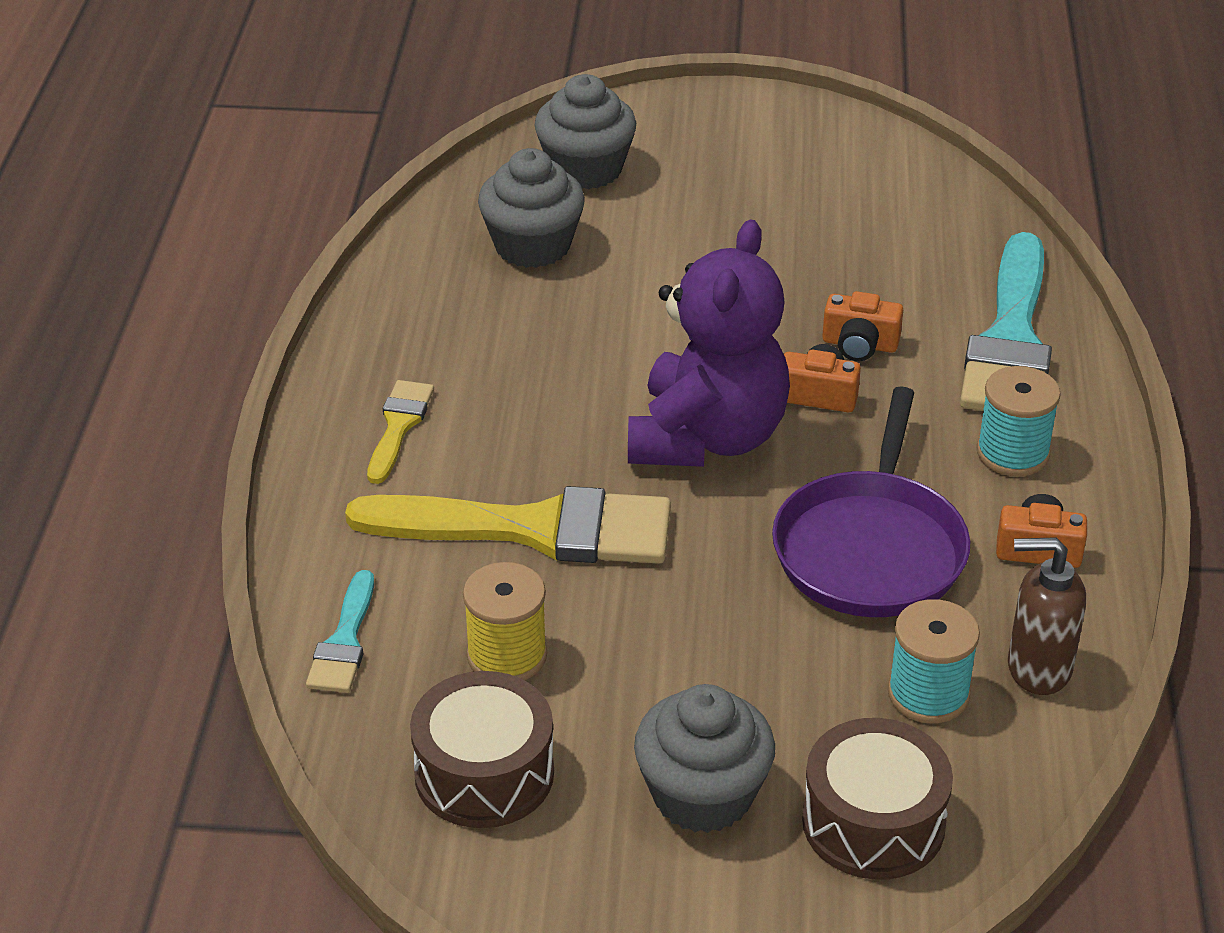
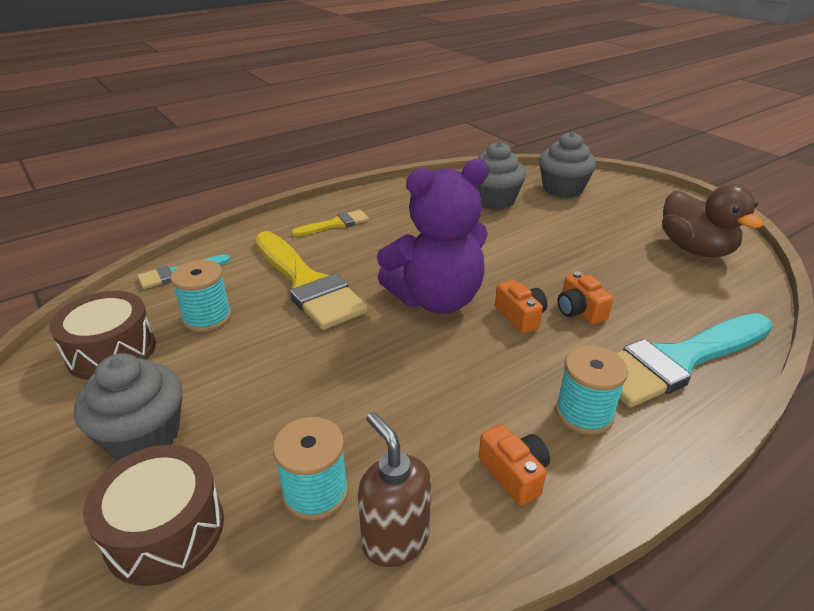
camera: 50 degrees right, 5 degrees down
(507, 655) = (207, 318): yellow spool -> turquoise spool
(854, 178) = (695, 249): none -> brown duck
(871, 549) = (422, 397): purple pan -> none

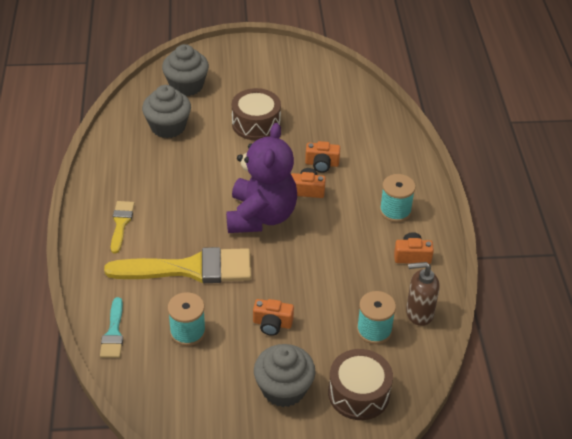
camera: 60 degrees left, 10 degrees up
(111, 351) = (186, 390): brown drum -> brown drum (256, 124)
(261, 378) = (272, 323): none -> orange camera
(677, 361) = (387, 156): turquoise brush -> none
(695, 249) = (308, 80): brown duck -> none

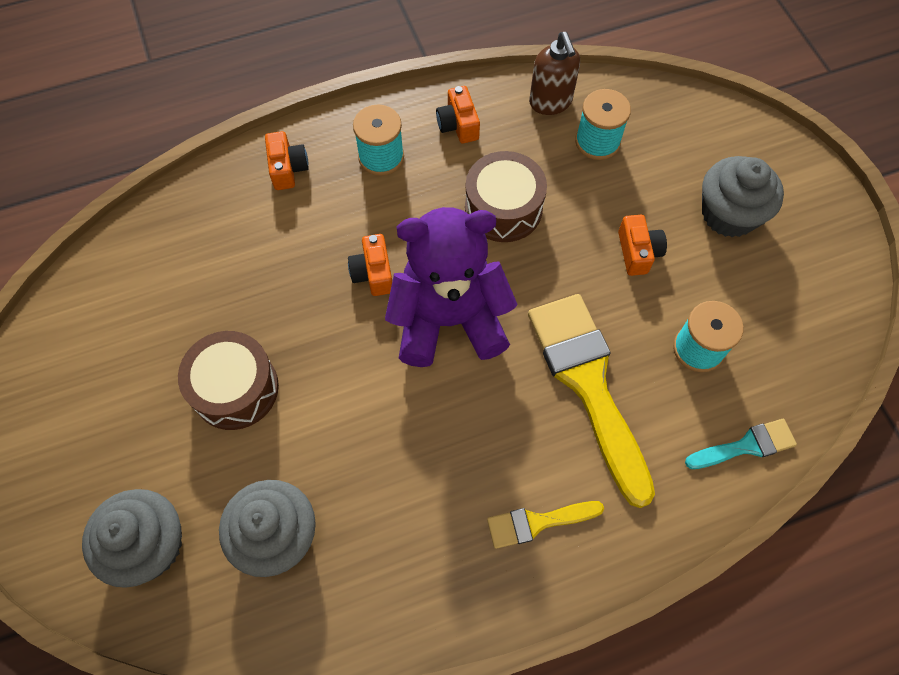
camera: 105 degrees left, 20 degrees up
(322, 164) = (309, 267): orange camera -> orange camera (287, 168)
(359, 393) = (696, 139): brown drum -> brown drum (503, 208)

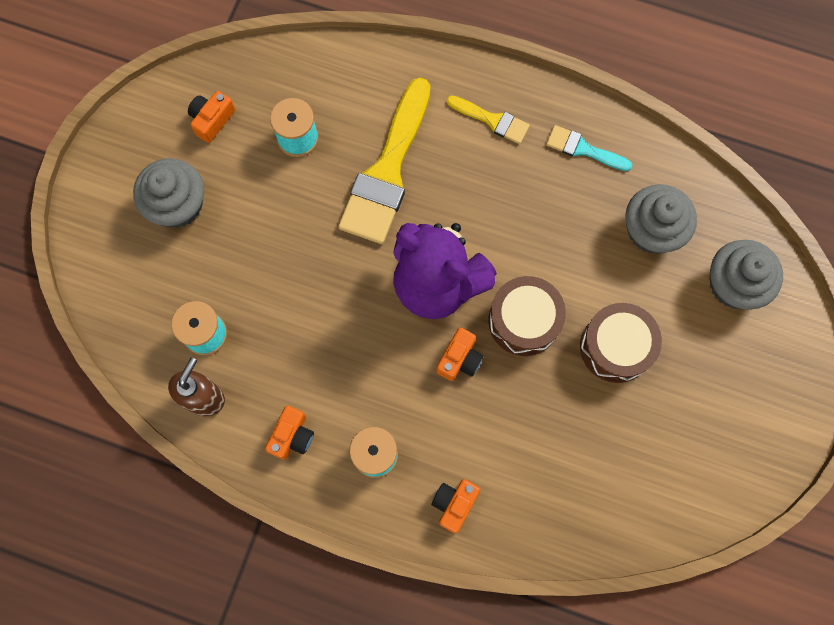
camera: 140 degrees left, 10 degrees up
(503, 208) = (325, 336): brown drum -> brown drum (524, 321)
(637, 252) = (267, 228): orange camera -> orange camera (212, 120)
(746, 445) = (331, 66): turquoise brush -> turquoise brush (583, 149)

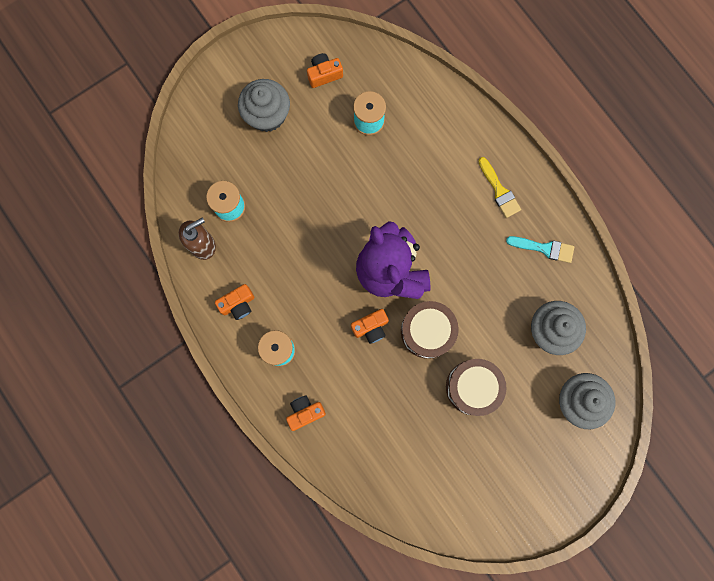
camera: 35 degrees right, 5 degrees up
(387, 171) = (409, 179): yellow brush -> none
(583, 149) = (544, 248): turquoise brush -> turquoise brush turned 135 degrees clockwise

